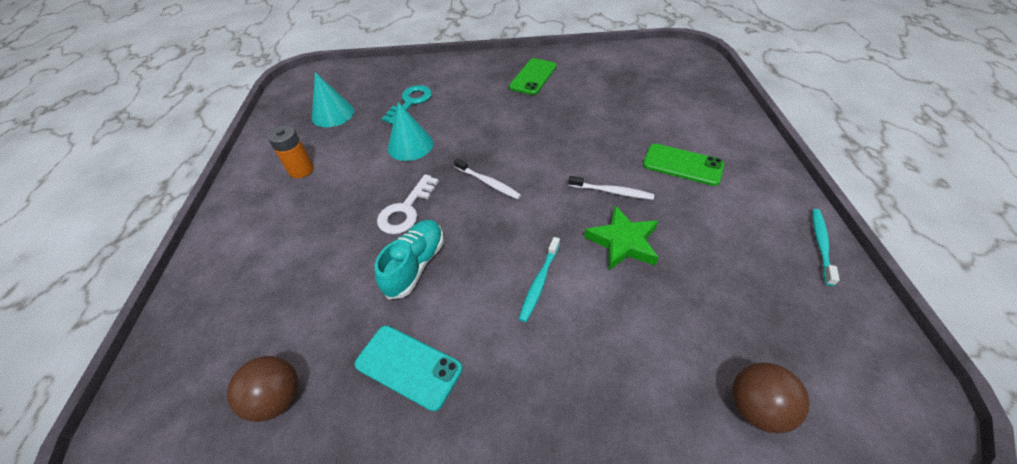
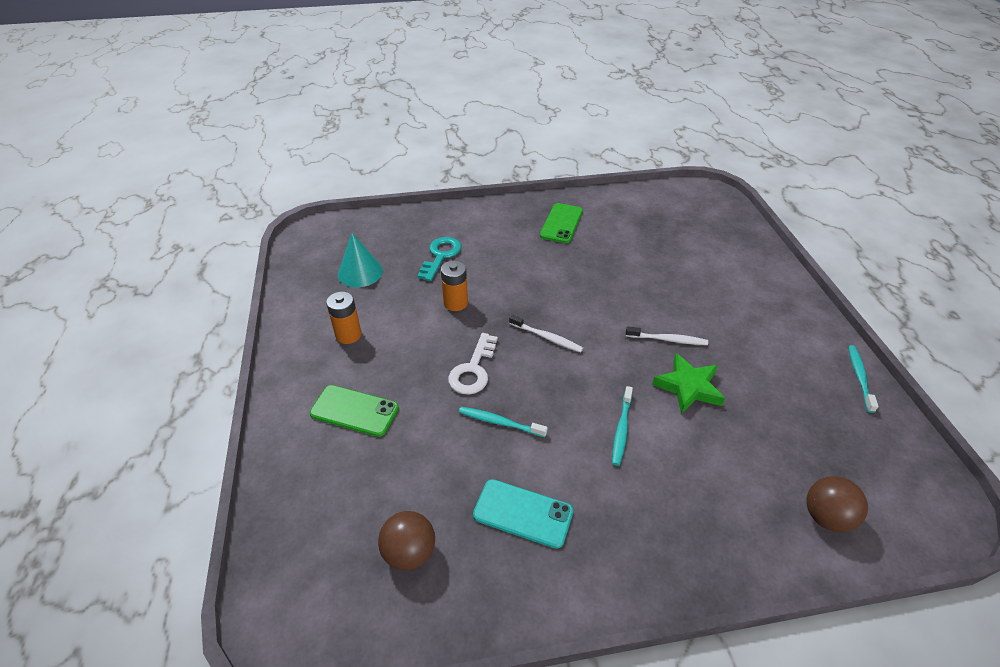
camera: 10 degrees left, 5 degrees down
(410, 145) = (455, 303): turquoise cone -> orange battery
(415, 265) = (500, 422): turquoise shoe -> turquoise toothbrush
(682, 165) = (727, 310): green phone -> green phone (354, 411)

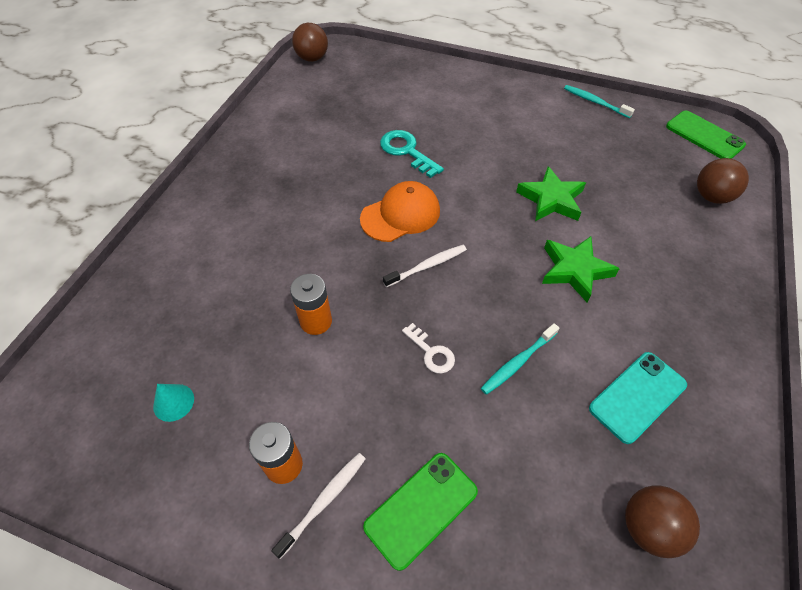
camera: 60 degrees left, 10 degrees up
(360, 272) = (173, 402): turquoise cone -> turquoise cone, size x0.58
(441, 256) = (222, 299): turquoise key -> turquoise key (406, 151)
(473, 370) = (431, 353): white key -> white key, size x0.64
(561, 223) = (269, 168): green phone -> green phone (704, 136)
(582, 304) = (400, 215): none -> orange cap
(621, 429) = (574, 270): turquoise toothbrush -> green star
(668, 340) = (489, 181): white toothbrush -> white toothbrush (324, 501)
(692, 190) = (312, 58): none -> brown ball

